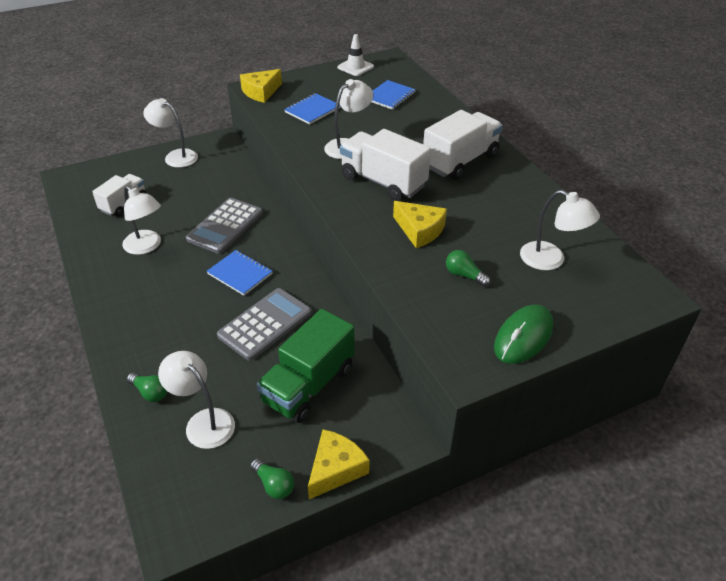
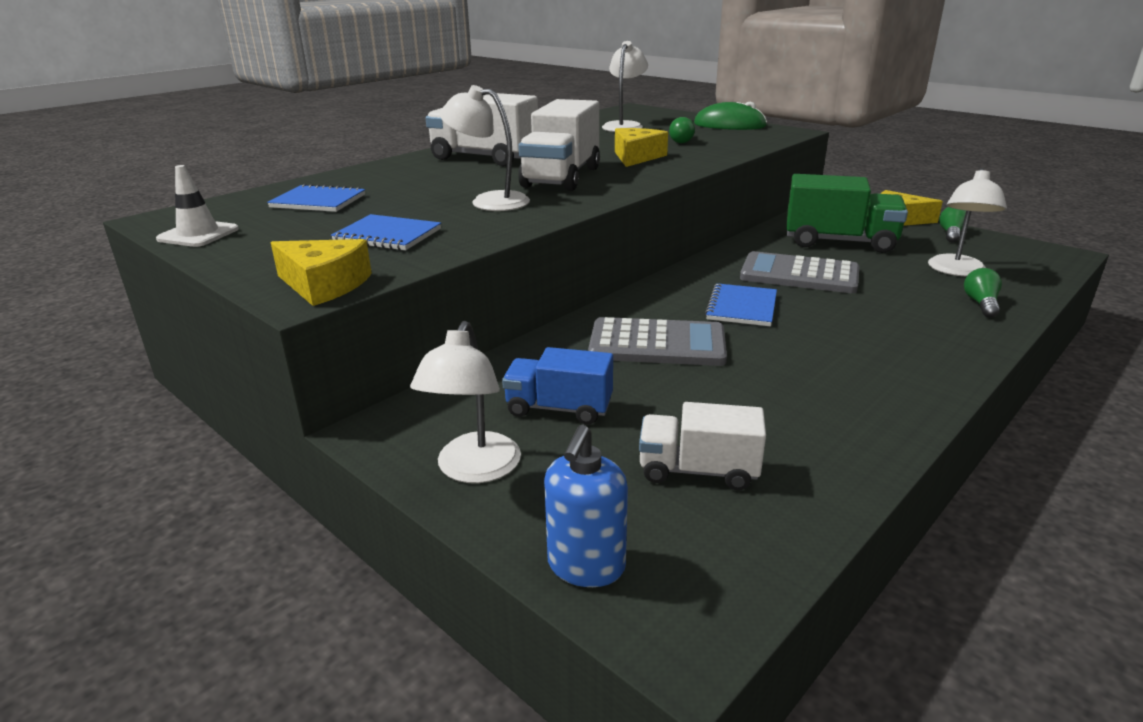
camera: 110 degrees left, 15 degrees down
(107, 168) = (586, 566): none -> blue soap dispenser
(146, 246) = (779, 394): white lamp -> none
(196, 182) = (559, 408): none -> blue truck

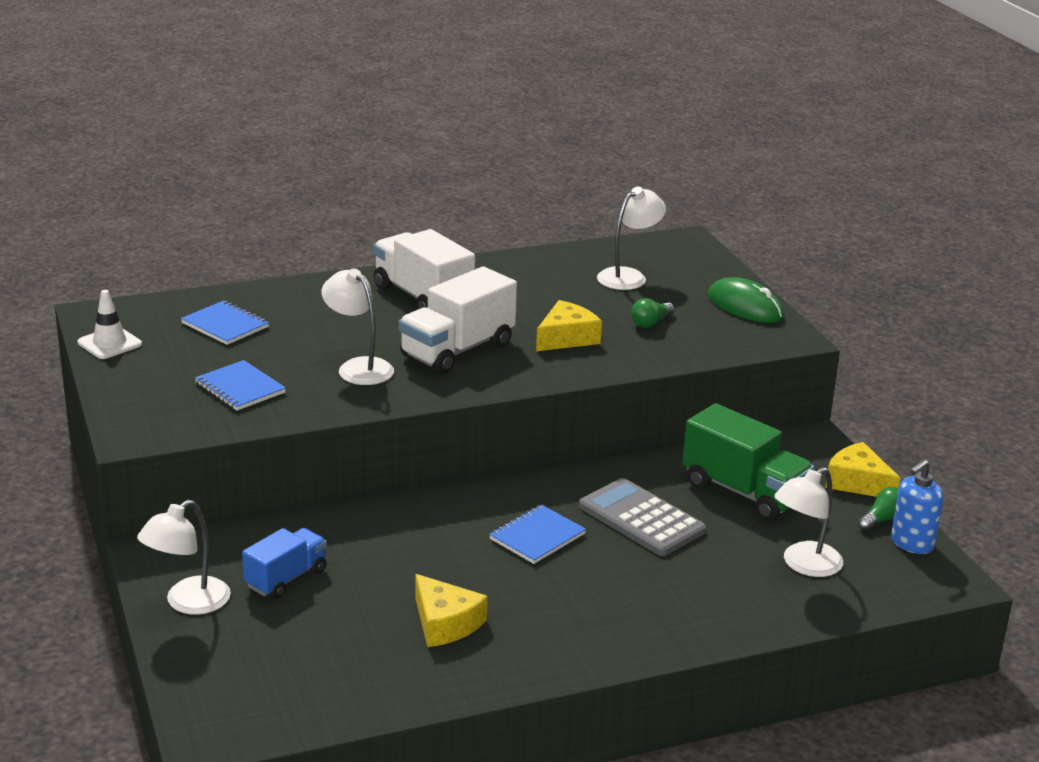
camera: 25 degrees right, 0 degrees up
(324, 285) = (153, 430): yellow cheese -> yellow cheese (445, 623)
(559, 408) = (286, 578): blue truck -> blue truck turned 90 degrees clockwise
(586, 566) = (195, 685): blue soap dispenser -> blue soap dispenser (911, 543)
(657, 344) = (420, 549): grey calculator -> none
(698, 471) = (326, 656): white truck -> none
(981, 304) = (761, 606): green light bulb -> none

